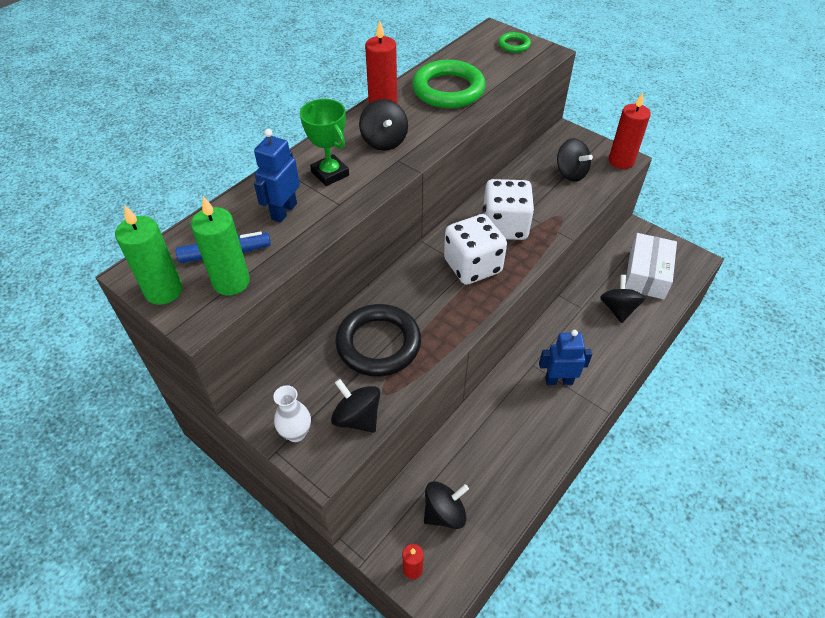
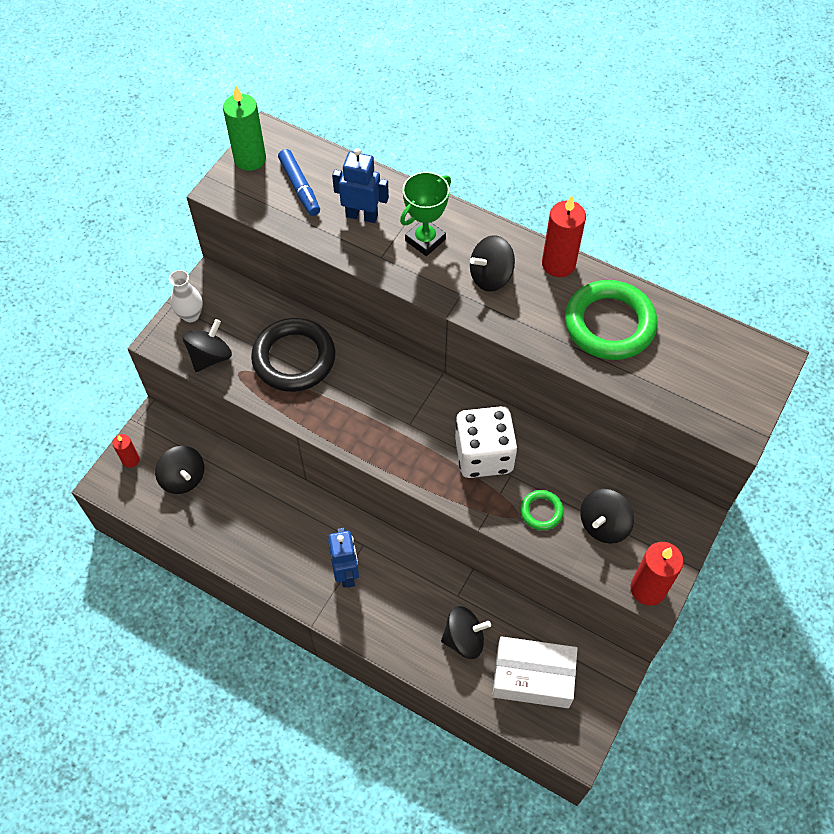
camera: 80 degrees right, 10 degrees up
(231, 282) = (266, 201): green candle -> none
(472, 266) = (413, 428): white dice -> none
(514, 45) = (741, 387): green ring -> green ring (541, 511)

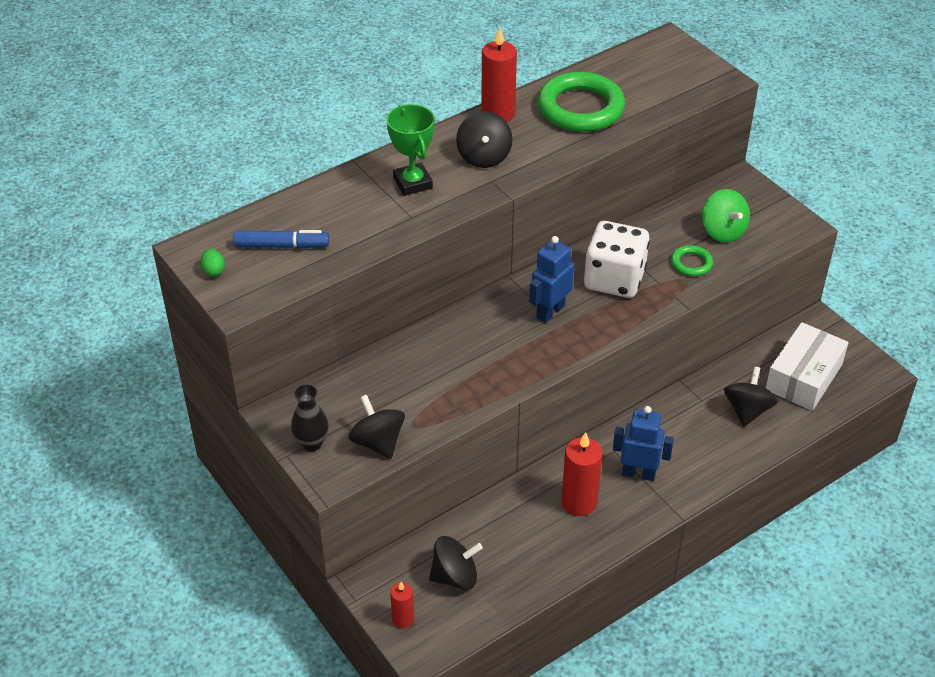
camera: 65 degrees left, 15 degrees down
(191, 315) = (311, 443): white vase -> black vase
(250, 159) = (213, 271): green candle -> green egg
(294, 358) = (424, 376): black ring -> none
(362, 215) = (352, 214): blue robot -> blue robot (550, 311)
(603, 524) = (723, 231): black spinning top -> green spinning top
(648, 589) = (794, 228): red candle -> red candle (579, 502)

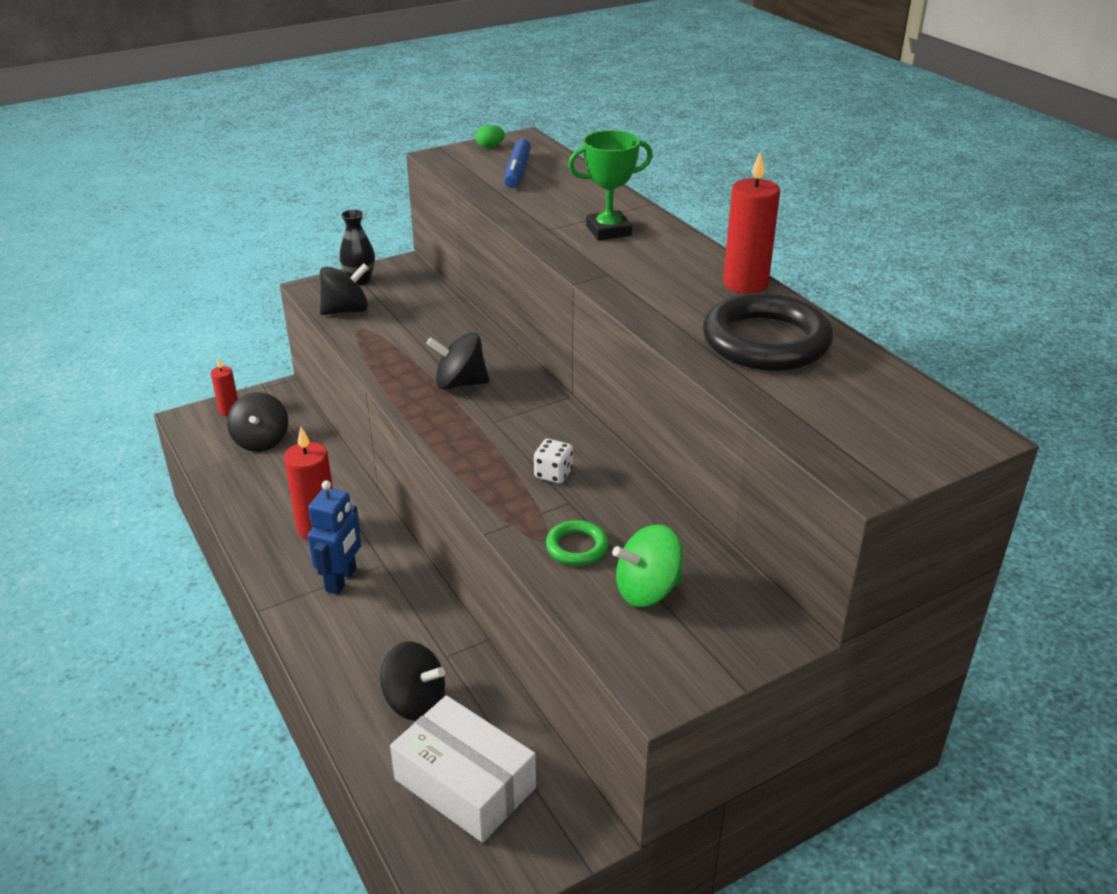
camera: 95 degrees right, 10 degrees down
(484, 157) = (655, 271): black spinning top -> black spinning top (460, 383)
(550, 311) = (503, 420): blue robot -> none
(580, 108) = (766, 341): green ring -> black ring
(614, 279) = (553, 474): white dice -> white dice, size x0.43

